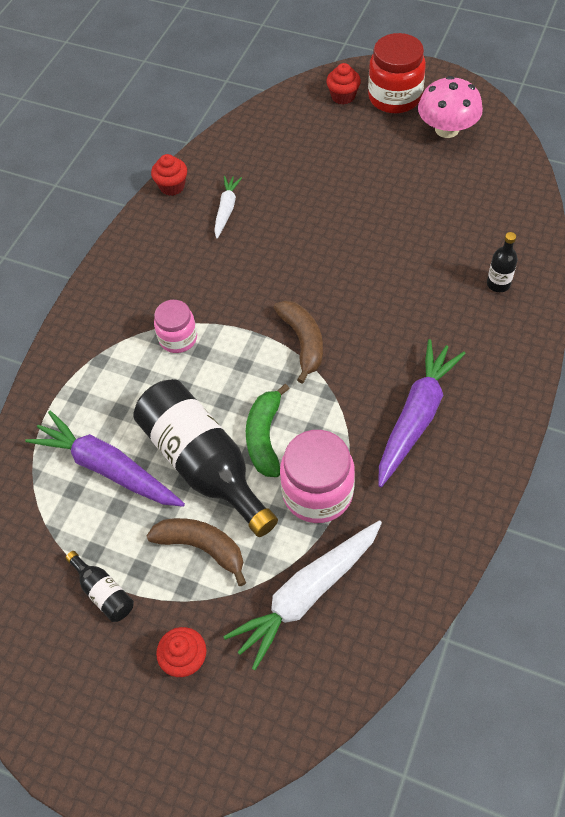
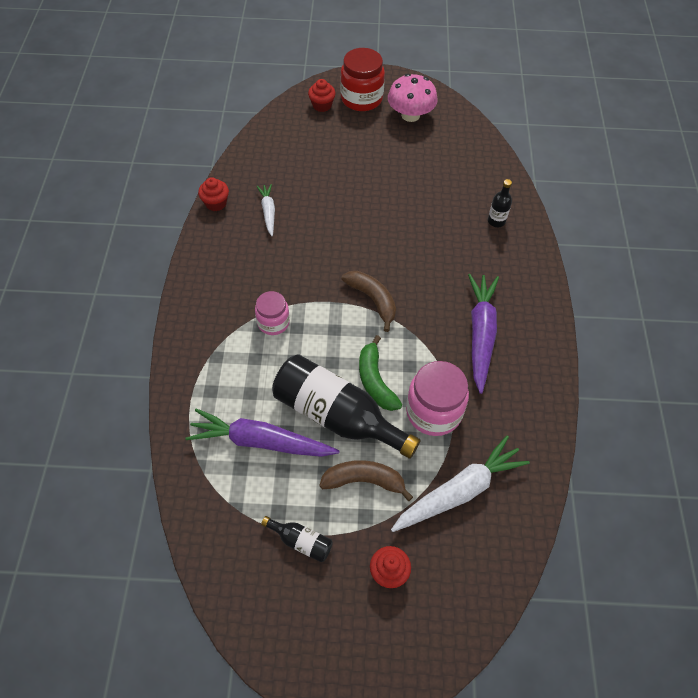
camera: 25 degrees left, 0 degrees up
(307, 594) = (459, 491): white carrot -> white carrot turned 150 degrees counterclockwise

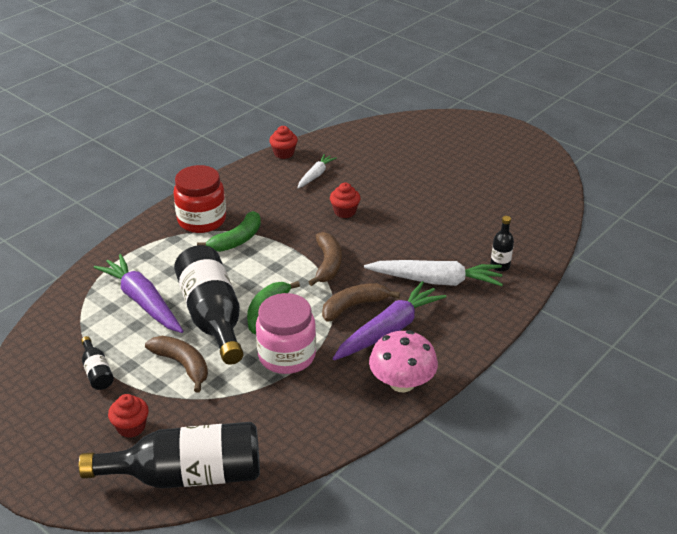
camera: 40 degrees right, 20 degrees down
(273, 322) = (237, 240): pink jar -> green banana
(322, 105) = (441, 129): red cupcake -> red cupcake (345, 212)
(361, 99) = (481, 138): red jar -> red jar (202, 220)
(410, 115) = (511, 165): pink mushroom -> pink mushroom (402, 382)
(434, 329) = (354, 306): none -> brown banana
(459, 491) = (243, 414): white carrot -> white carrot (436, 281)
(478, 580) = (187, 475): none -> black bottle

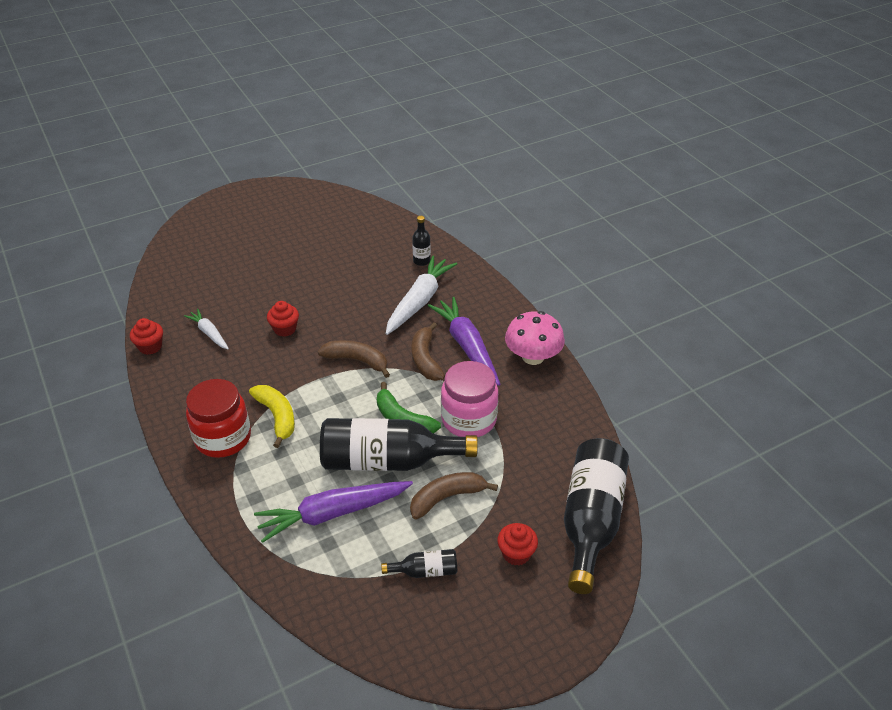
camera: 70 degrees left, 5 degrees up
(237, 240) = (277, 417): green banana -> yellow banana

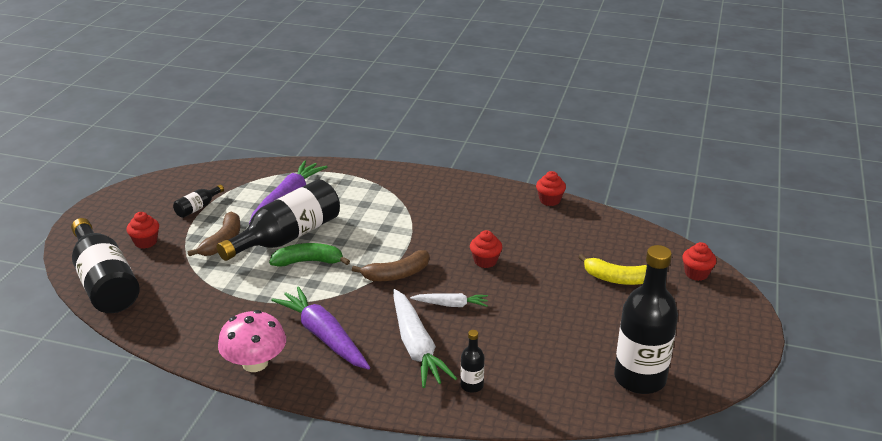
camera: 135 degrees right, 10 degrees down
(189, 235) = (696, 273): none -> red cupcake
(209, 333) = (530, 228): white carrot -> white carrot (451, 305)
(223, 438) = (411, 191): red jar -> none
(277, 417) = (397, 217): yellow banana -> yellow banana (617, 279)
(332, 211) = (640, 378): none -> black bottle
(425, 359) = (345, 306): brown banana -> none
(467, 346) = (324, 336): purple carrot -> purple carrot turned 150 degrees counterclockwise
(469, 419) = (259, 288): pink jar -> none

